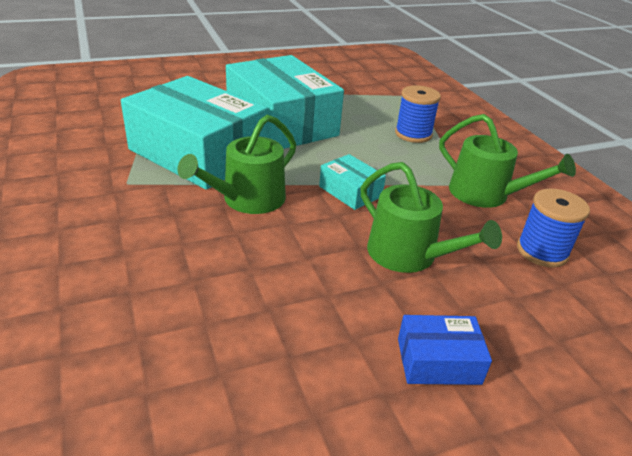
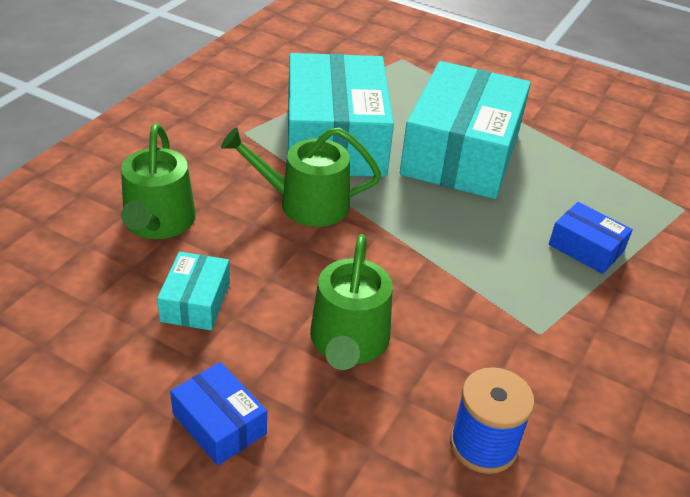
camera: 50 degrees right, 5 degrees up
(350, 191) = (403, 256): turquoise box -> turquoise box (195, 302)
(413, 134) = (586, 248): blue spool -> blue box
(485, 194) = (539, 357): green watering can -> green watering can (158, 222)

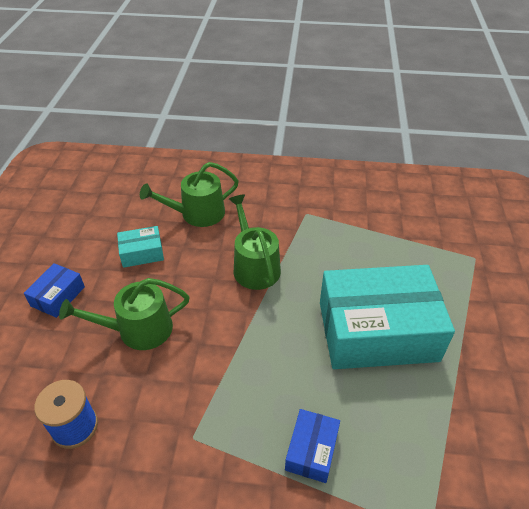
camera: 70 degrees right, 5 degrees up
(335, 139) = (335, 256): turquoise box -> none

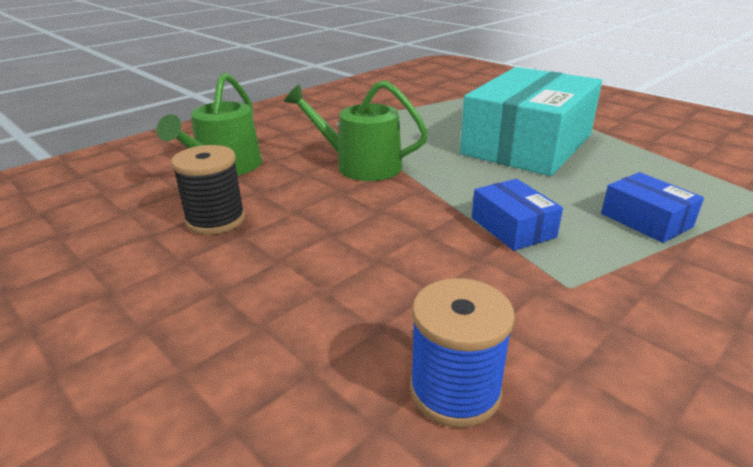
camera: 50 degrees left, 15 degrees down
(58, 296) = (162, 318): blue box -> blue box (513, 227)
(138, 329) = (342, 267): green watering can -> none
(142, 253) = (216, 220): turquoise box -> black spool

